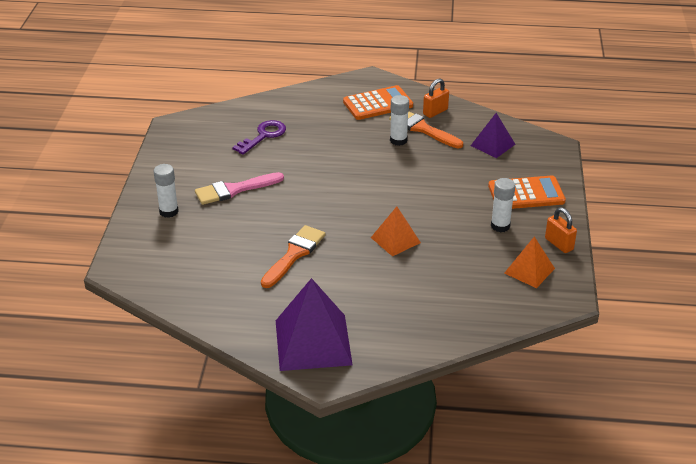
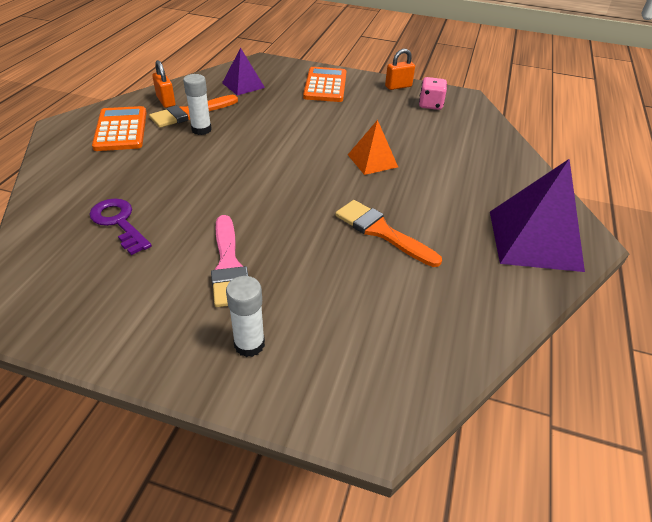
camera: 80 degrees left, 5 degrees up
(500, 226) = (367, 105): white glue stick -> none
(529, 270) = (430, 105): orange pyramid -> pink dice

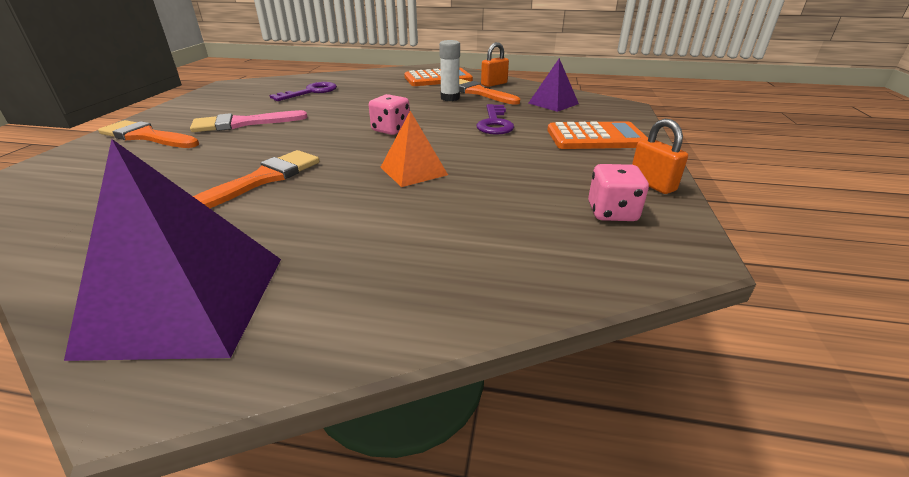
camera: 85 degrees right, 10 degrees down
(249, 344) = (146, 136): white glue stick -> orange brush
(283, 117) = (495, 123): none -> purple key
(283, 167) = (391, 130): none -> pink dice

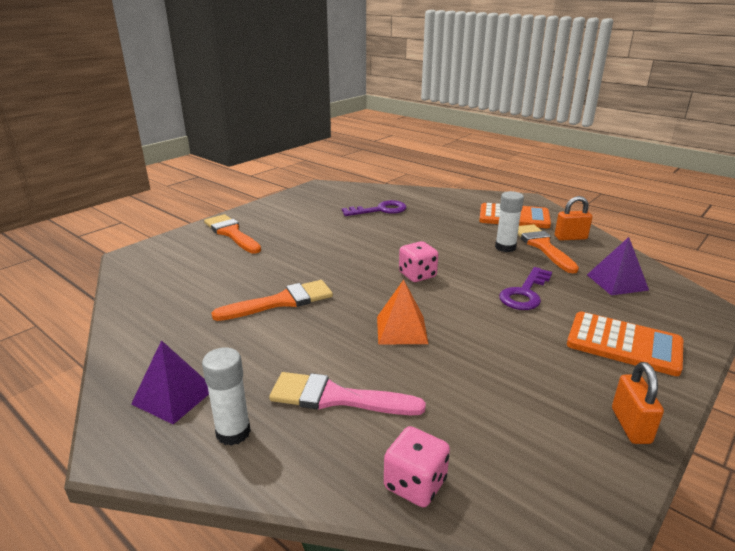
camera: 30 degrees right, 5 degrees down
(187, 303) = (174, 396): purple pyramid -> purple pyramid, size x0.56
(243, 123) = (304, 236): pink brush -> pink brush (336, 398)
(303, 310) = (233, 432): none -> white glue stick
(612, 212) = (550, 442): pink dice -> pink dice (415, 484)

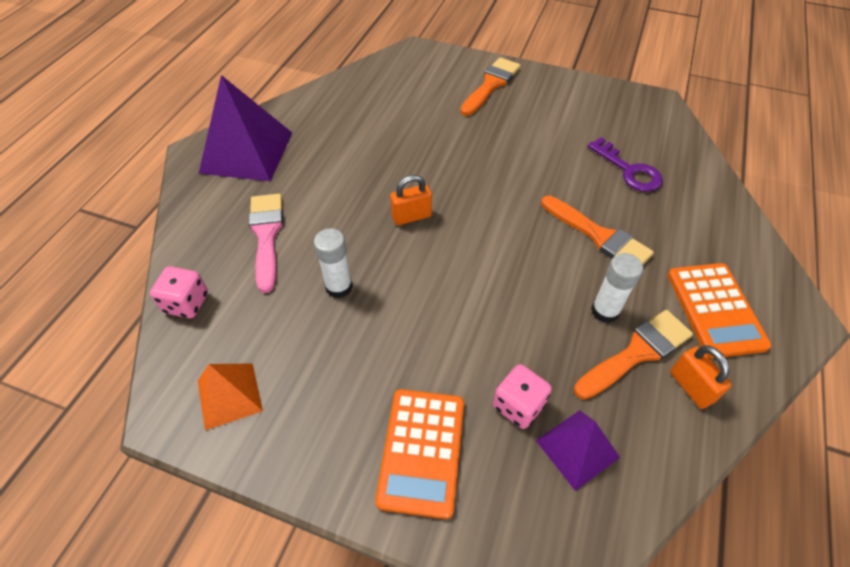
camera: 70 degrees right, 25 degrees up
(174, 396) = (246, 152): purple pyramid -> purple pyramid, size x1.78
(233, 432) = (218, 194): white glue stick -> white glue stick (339, 287)
(281, 302) = (385, 160): orange brush -> orange brush (599, 236)
(401, 329) = (374, 252): orange pyramid -> orange pyramid (229, 395)
(417, 275) = (483, 240): pink dice -> pink dice (518, 405)
(525, 293) = (493, 344): purple key -> none
(630, 426) = (280, 451): orange padlock -> orange padlock (411, 216)

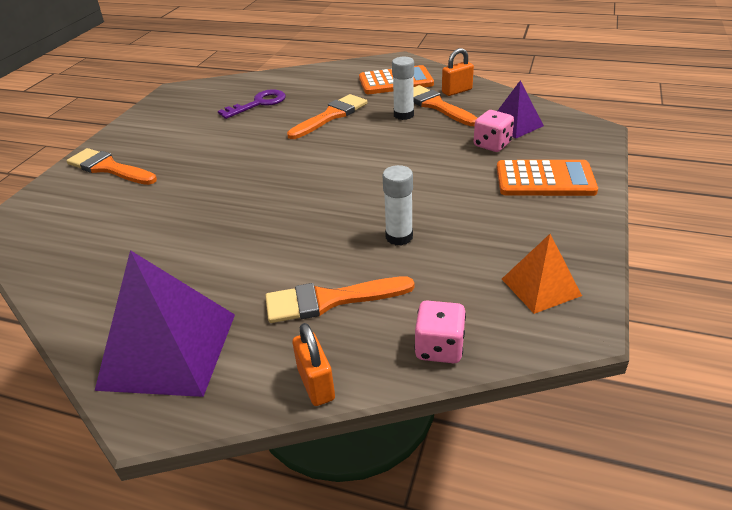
camera: 90 degrees left, 15 degrees down
(266, 235) = (330, 300): pink brush -> orange brush
(411, 216) = (305, 203): orange padlock -> orange padlock (316, 384)

